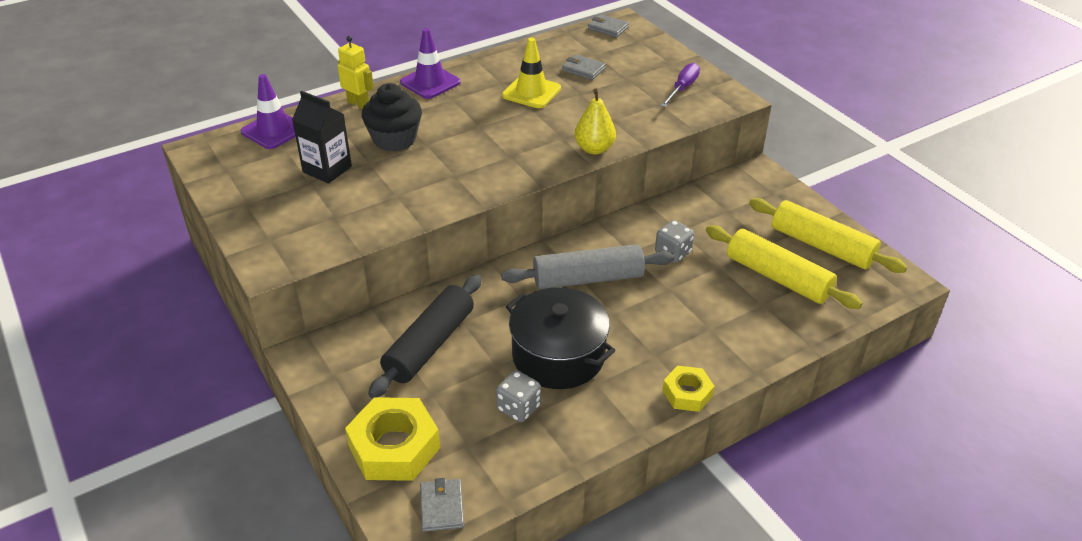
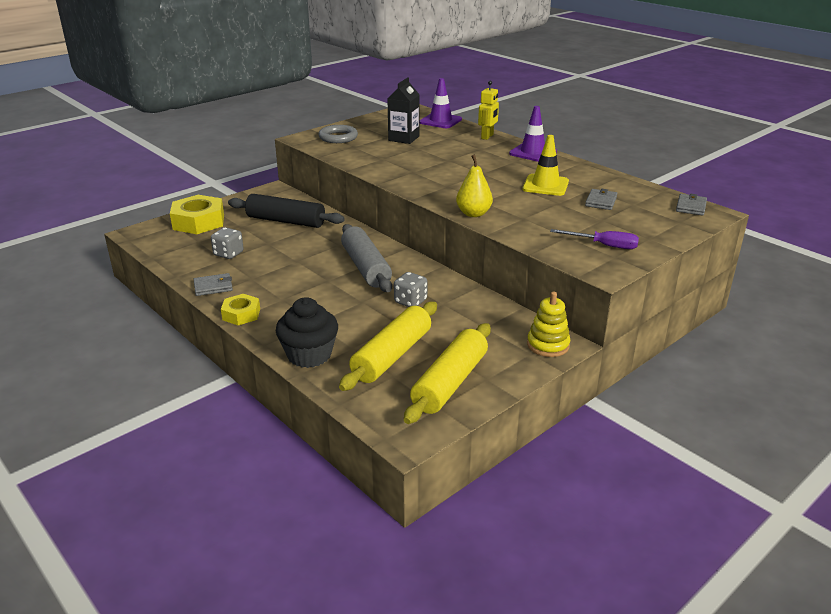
camera: 80 degrees right, 10 degrees down
(287, 229) = (338, 137): none -> grey ring
(394, 139) = (448, 151): black cupcake -> black cupcake (309, 355)
(442, 507) = (151, 239): grey wallet -> grey wallet (213, 287)
(558, 356) = (279, 263): black pot -> none
(760, 180) = (548, 345): none -> yellow stacking toy

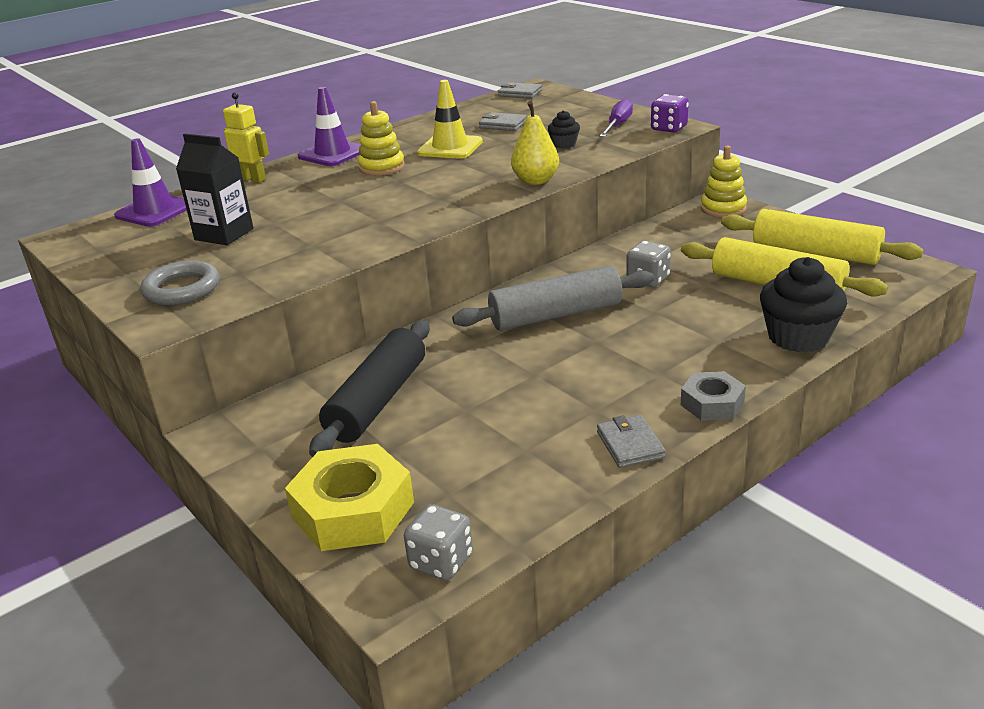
camera: 85 degrees left, 0 degrees up
(228, 254) = (506, 447): grey dice -> grey dice (441, 562)
(241, 314) = (712, 403): yellow nut -> grey nut
(505, 167) = (382, 167): none -> yellow stacking toy
(553, 223) = (564, 144): none -> black cupcake
(598, 267) = (669, 128): none -> purple dice

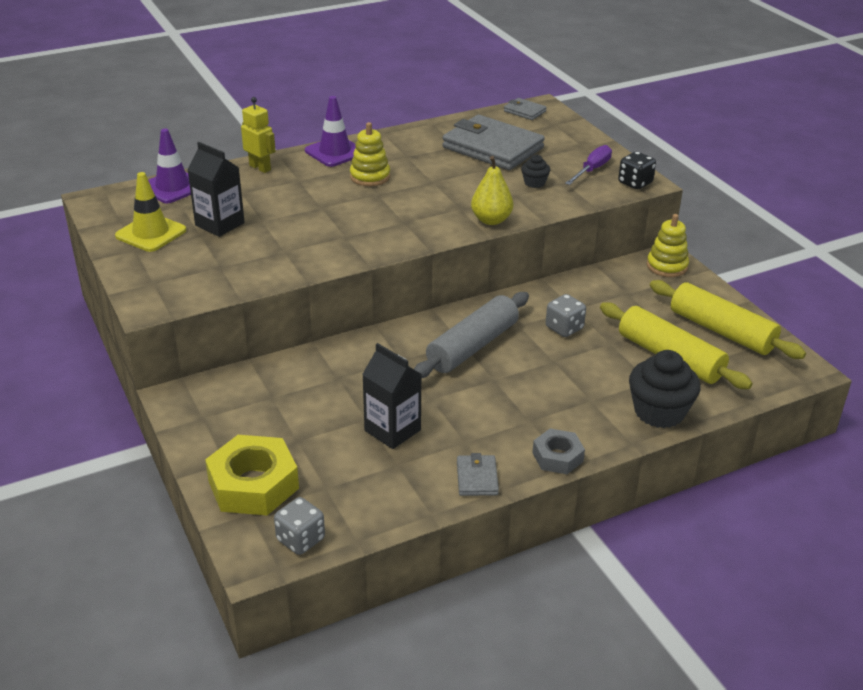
camera: 10 degrees right, 5 degrees up
(182, 289) = (172, 274): grey ring -> none
(378, 401) = (302, 396): black rolling pin -> none
(450, 147) = (436, 166): yellow traffic cone -> yellow traffic cone (151, 233)
(503, 125) = (492, 148): grey wallet -> grey wallet, size x2.24
(503, 415) = (392, 430): none -> black carton
(556, 315) = (472, 346): grey rolling pin -> grey rolling pin turned 45 degrees counterclockwise
(669, 128) = (635, 183): purple dice -> black dice

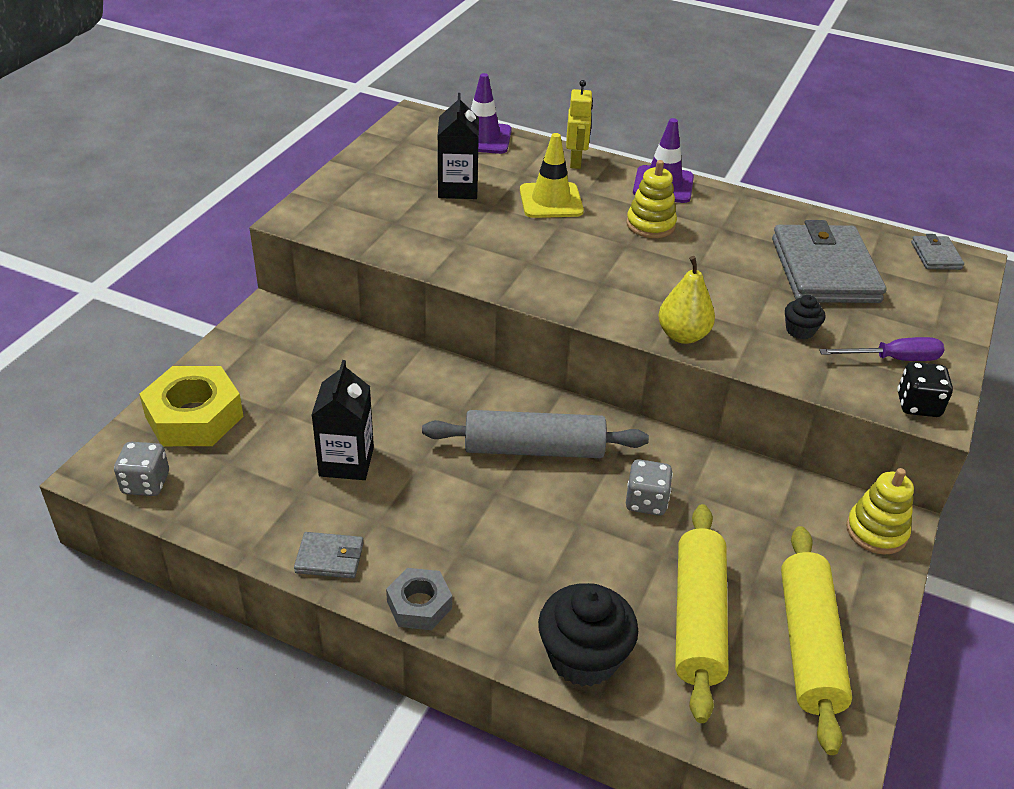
camera: 50 degrees right, 5 degrees up
(151, 233) = (400, 165): yellow traffic cone -> yellow traffic cone (551, 201)
(477, 478) = (329, 558): grey wallet -> grey wallet turned 45 degrees clockwise

